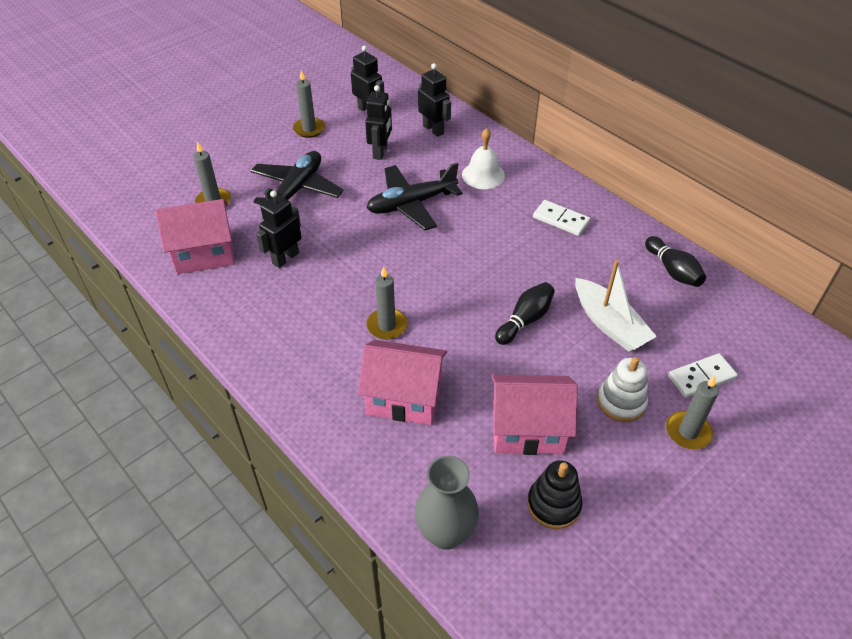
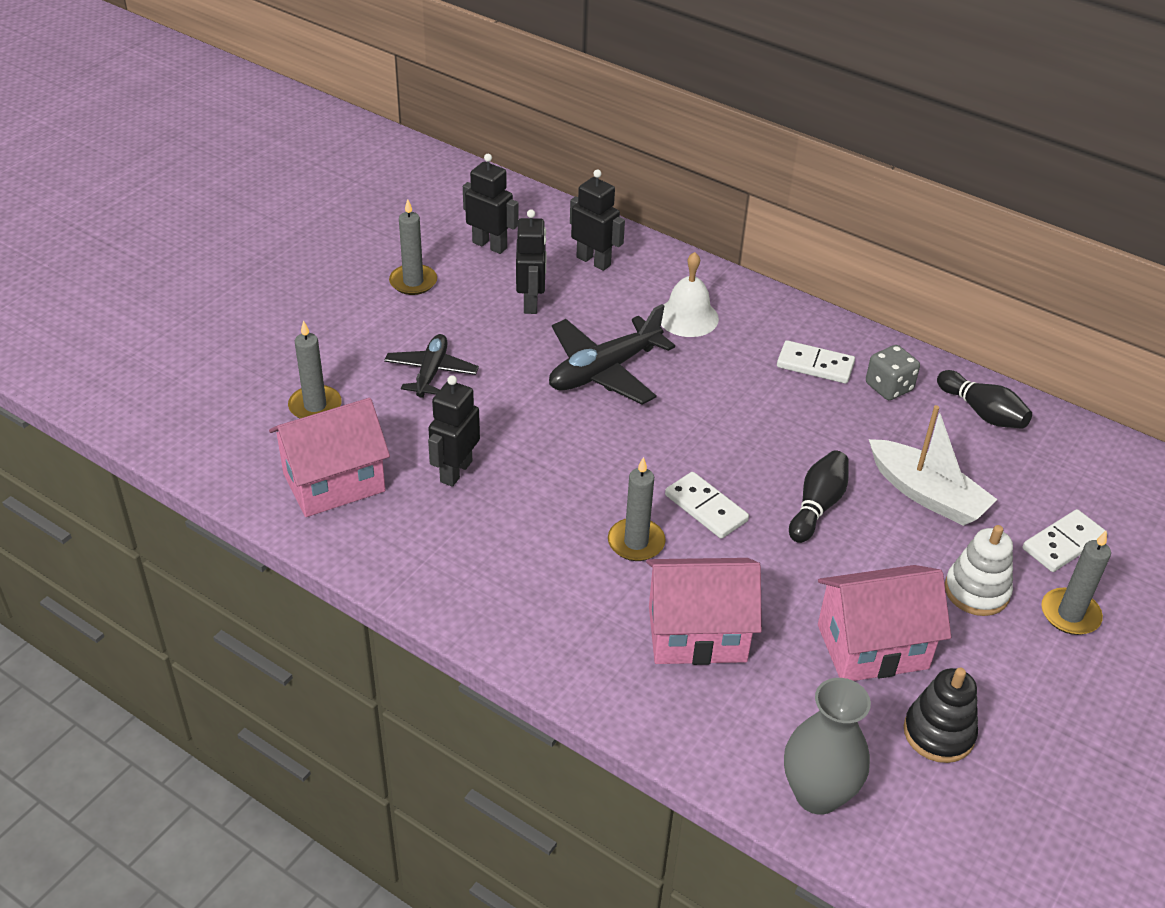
camera: 15 degrees left, 5 degrees down
(296, 190) = (431, 372): black plane -> black plane, size x0.64
(445, 309) = (706, 508): none -> white domino
(609, 243) = (889, 387): none -> grey dice

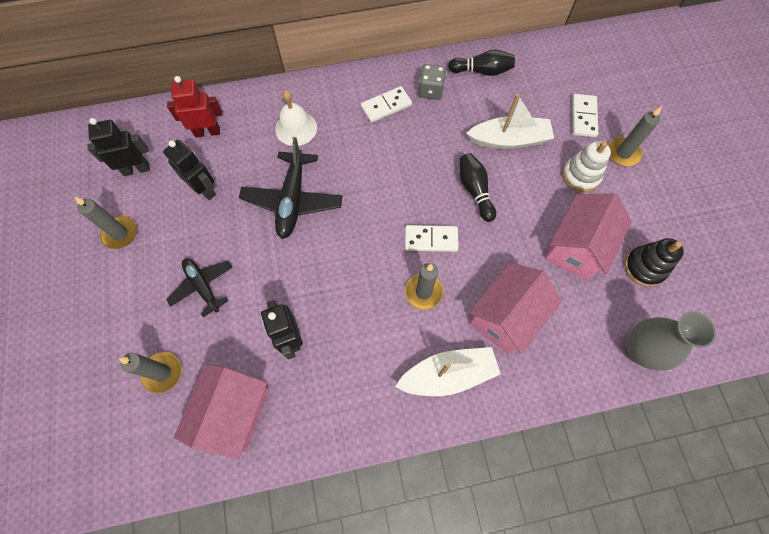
camera: 45 degrees left, 25 degrees up
(567, 625) = (448, 374): none -> white boat
(593, 261) = (207, 132): black robot -> red robot

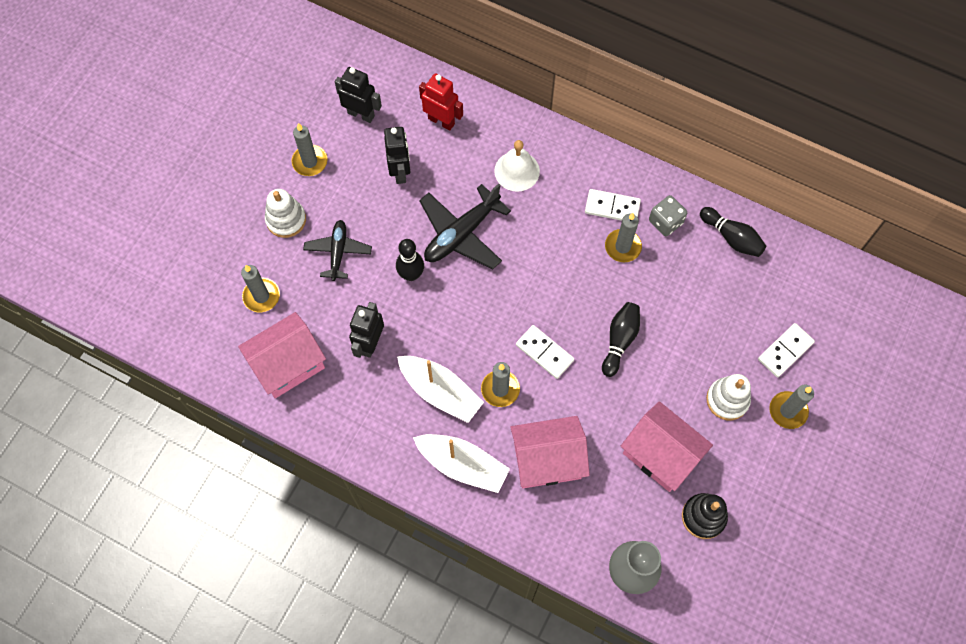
camera: 40 degrees right, 0 degrees up
(135, 293) = (286, 220): none -> white stacking toy
(279, 259) = (411, 274): none -> black bowling pin
(417, 126) = (622, 247): none -> grey candle
(509, 140) = (694, 320): white boat -> white boat (440, 392)
(576, 248) = (660, 455): pink house -> pink house turned 60 degrees clockwise

